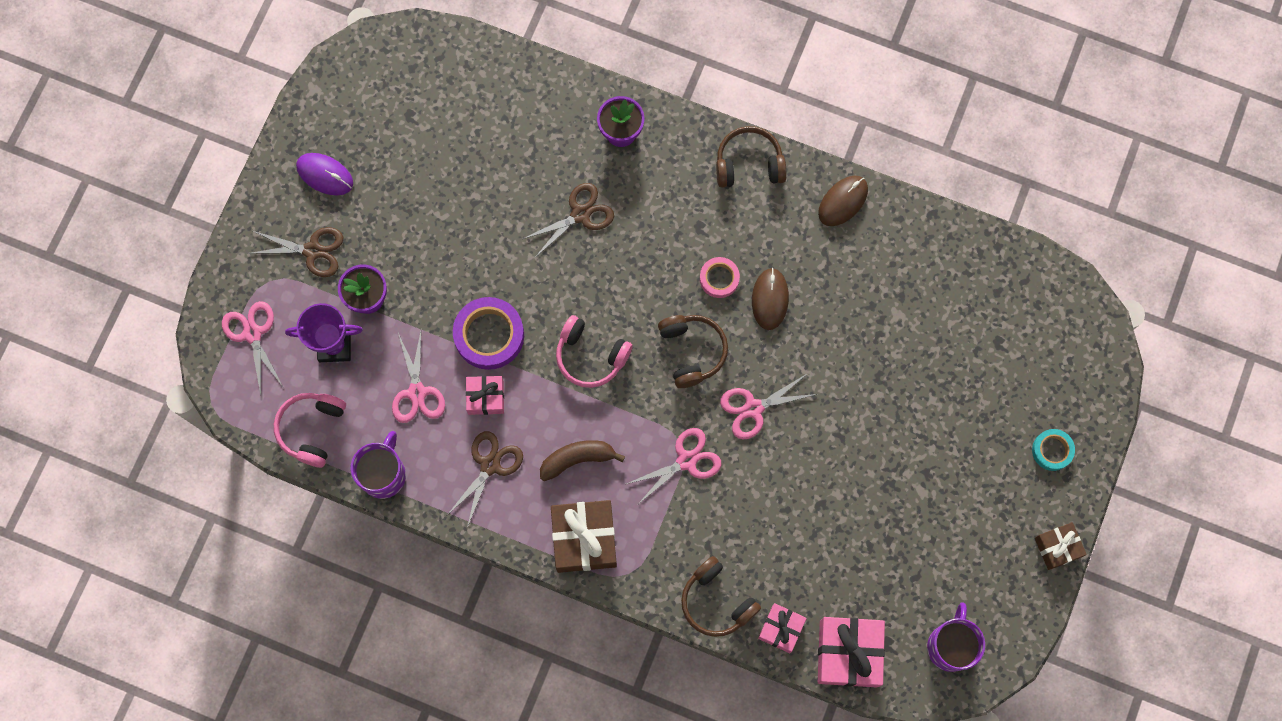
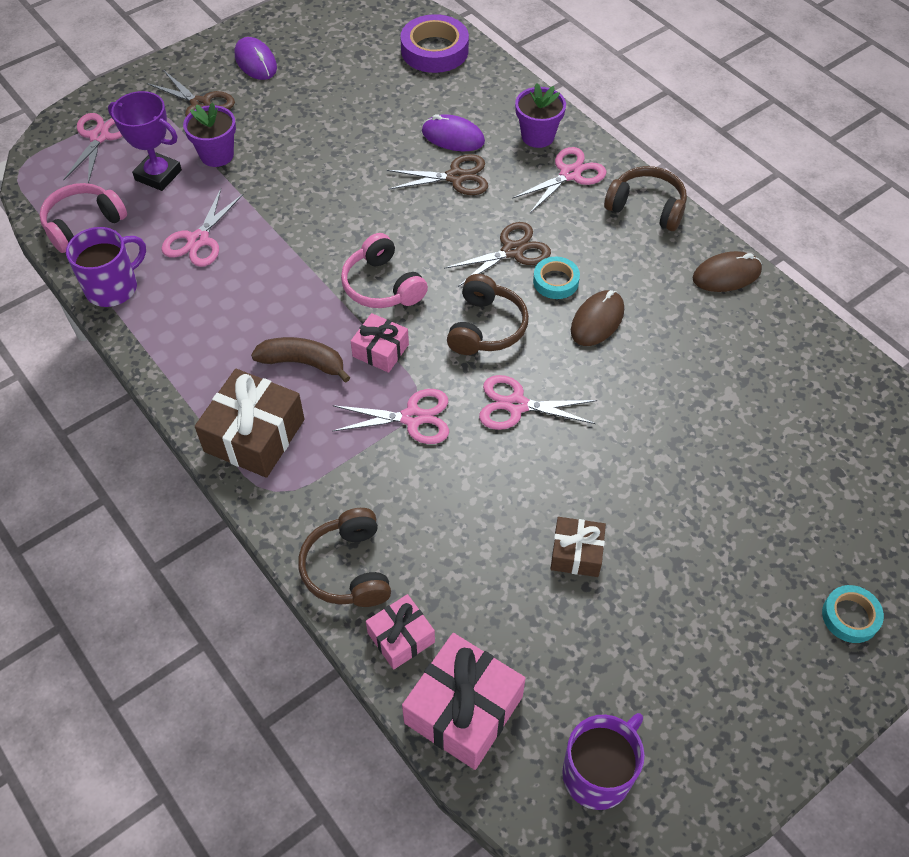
camera: 30 degrees right, 20 degrees down
(486, 397) = (257, 272): pink gift -> pink gift (380, 350)
(489, 335) = (300, 227): purple tape -> purple tape (434, 50)
(490, 465) = (215, 327): brown scissors -> brown scissors (512, 251)
(551, 171) = (453, 137): none -> purple mouse
(670, 161) = (570, 174): none -> pink scissors
(719, 279) = (555, 281): pink tape -> turquoise tape
(1057, 547) = (804, 731): brown gift -> brown gift (576, 553)

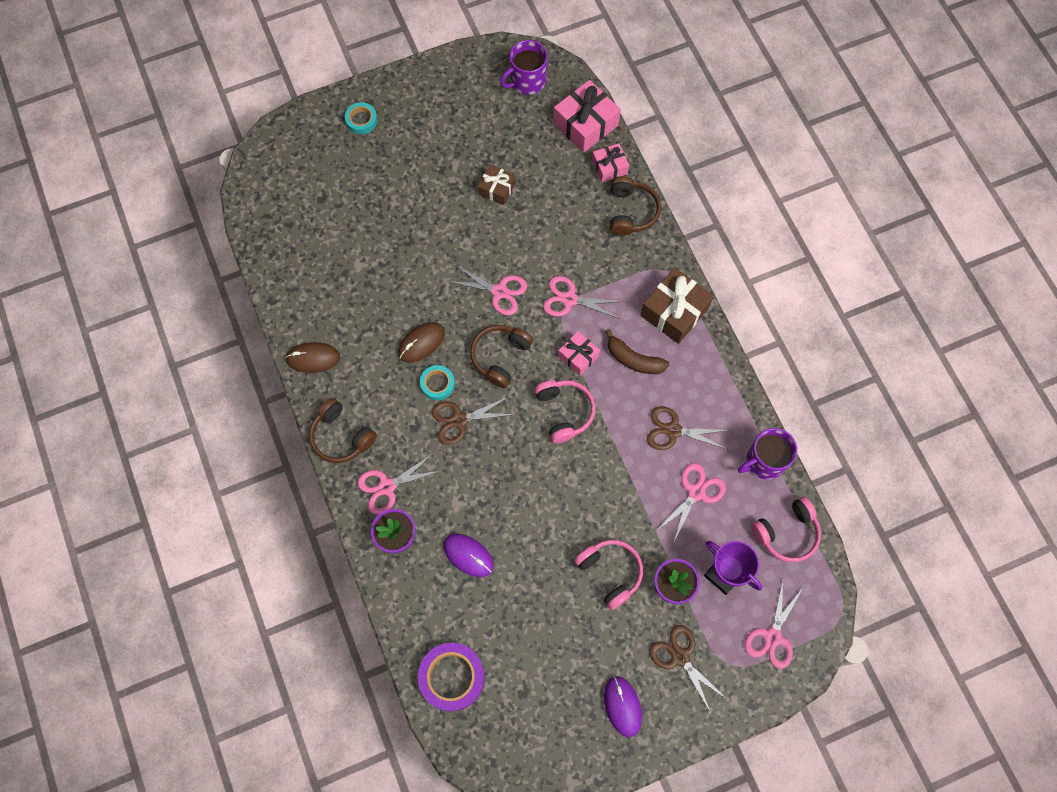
camera: 165 degrees left, 15 degrees up
(289, 153) = (610, 572): none -> pink headphones
(456, 177) = (479, 507): brown scissors -> brown scissors (673, 430)

